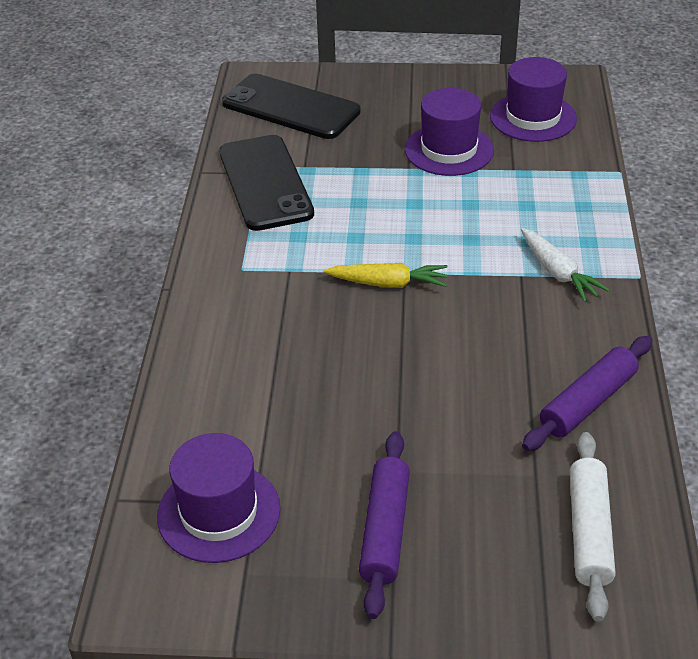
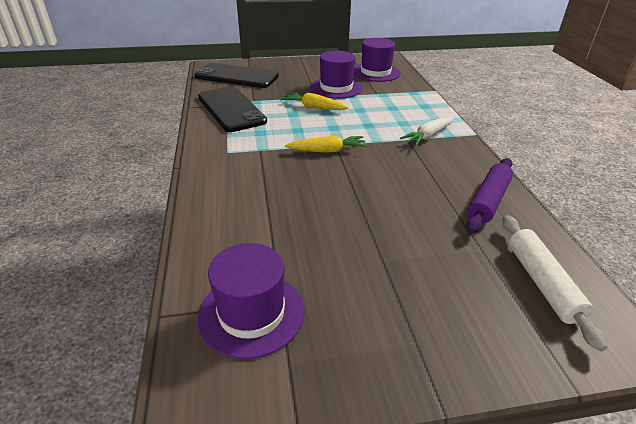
camera: 15 degrees left, 5 degrees down
(385, 530) = (392, 306): purple rolling pin -> none
(397, 191) = (314, 107): none -> yellow carrot
(557, 272) = (428, 136): white carrot -> white carrot turned 90 degrees clockwise

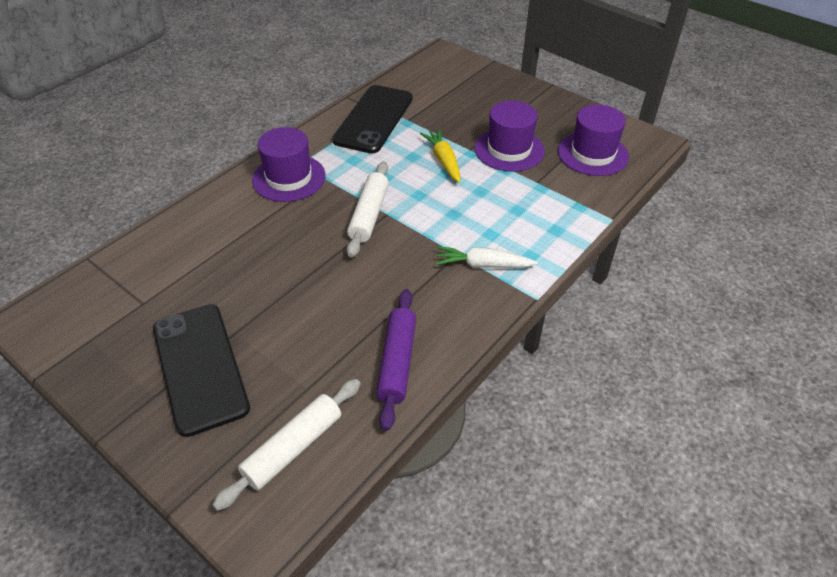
camera: 50 degrees right, 10 degrees up
(237, 76) = (442, 81): black phone -> black phone (200, 367)
(251, 313) = (120, 296): purple hat -> purple hat (289, 178)
(327, 151) = (369, 215): yellow carrot -> white rolling pin
(488, 201) = (397, 362): purple rolling pin -> purple rolling pin turned 75 degrees counterclockwise

